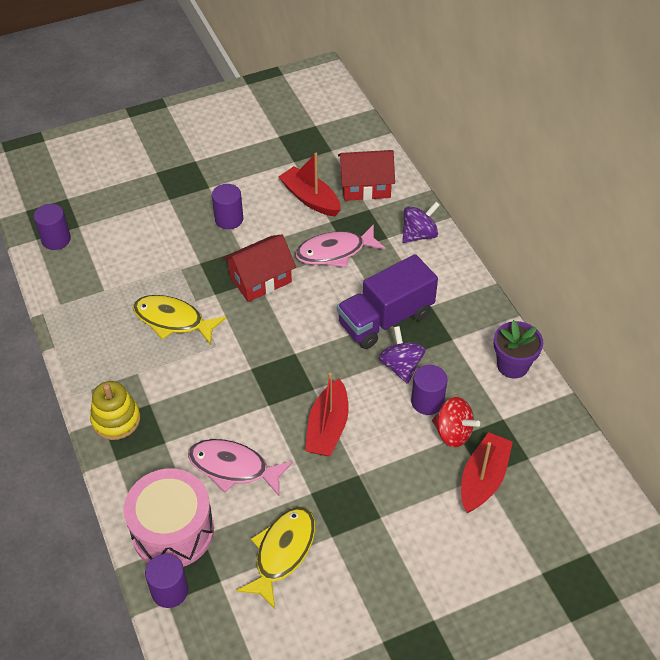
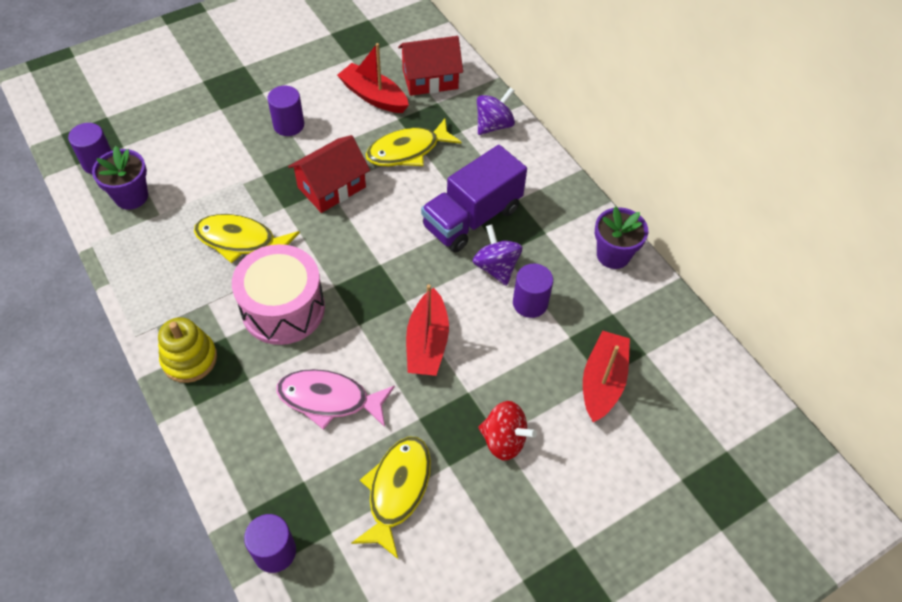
camera: 10 degrees left, 5 degrees up
(81, 272) = (131, 196): none -> purple flower pot
(173, 531) = (269, 480): pink drum -> pink drum (283, 309)
(335, 252) = (408, 151): pink fish -> yellow fish
(453, 433) = (562, 334): red spinning top -> red spinning top (504, 440)

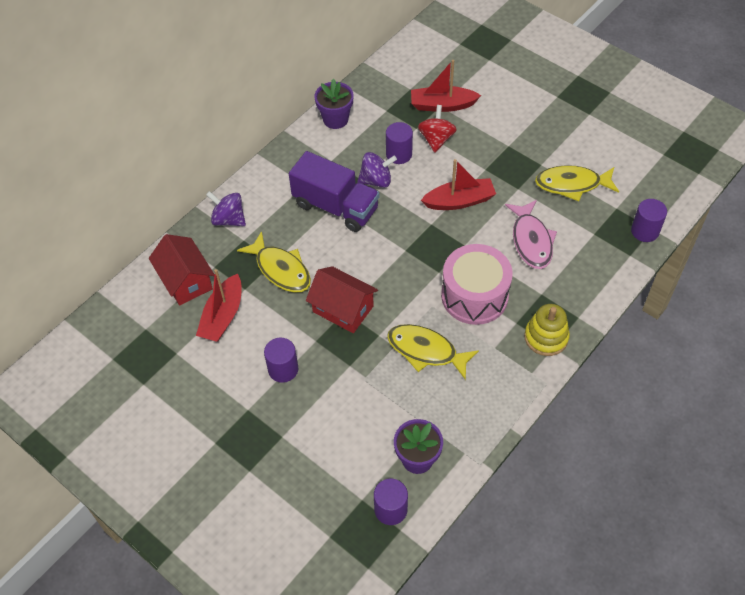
camera: 105 degrees left, 0 degrees up
(241, 241) = (426, 351): yellow fish -> yellow fish turned 120 degrees clockwise
(496, 267) = (376, 180): purple spinning top -> purple spinning top turned 150 degrees counterclockwise
(504, 440) = (509, 142): red spinning top -> red spinning top (436, 139)

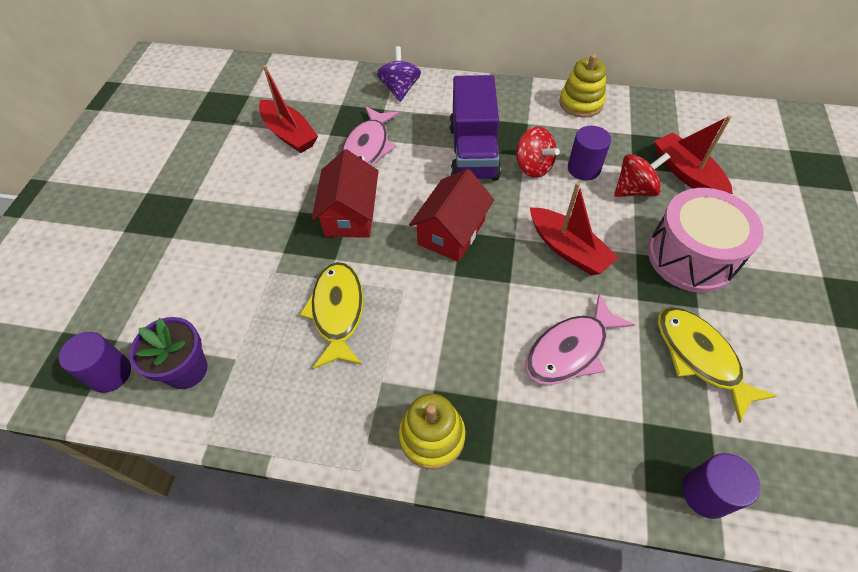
camera: 60 degrees right, 0 degrees up
(185, 280) = (314, 94): red house -> red house (451, 232)
(223, 316) = (289, 134): red boat -> red boat turned 120 degrees counterclockwise
(281, 269) = (368, 148): yellow fish -> pink fish
(283, 369) = (251, 202): purple cylinder -> none
(335, 119) = (581, 103): purple flower pot -> yellow stacking toy
(376, 180) = (533, 167): purple spinning top -> red spinning top
(474, 296) = (444, 325): pink drum -> pink drum (691, 256)

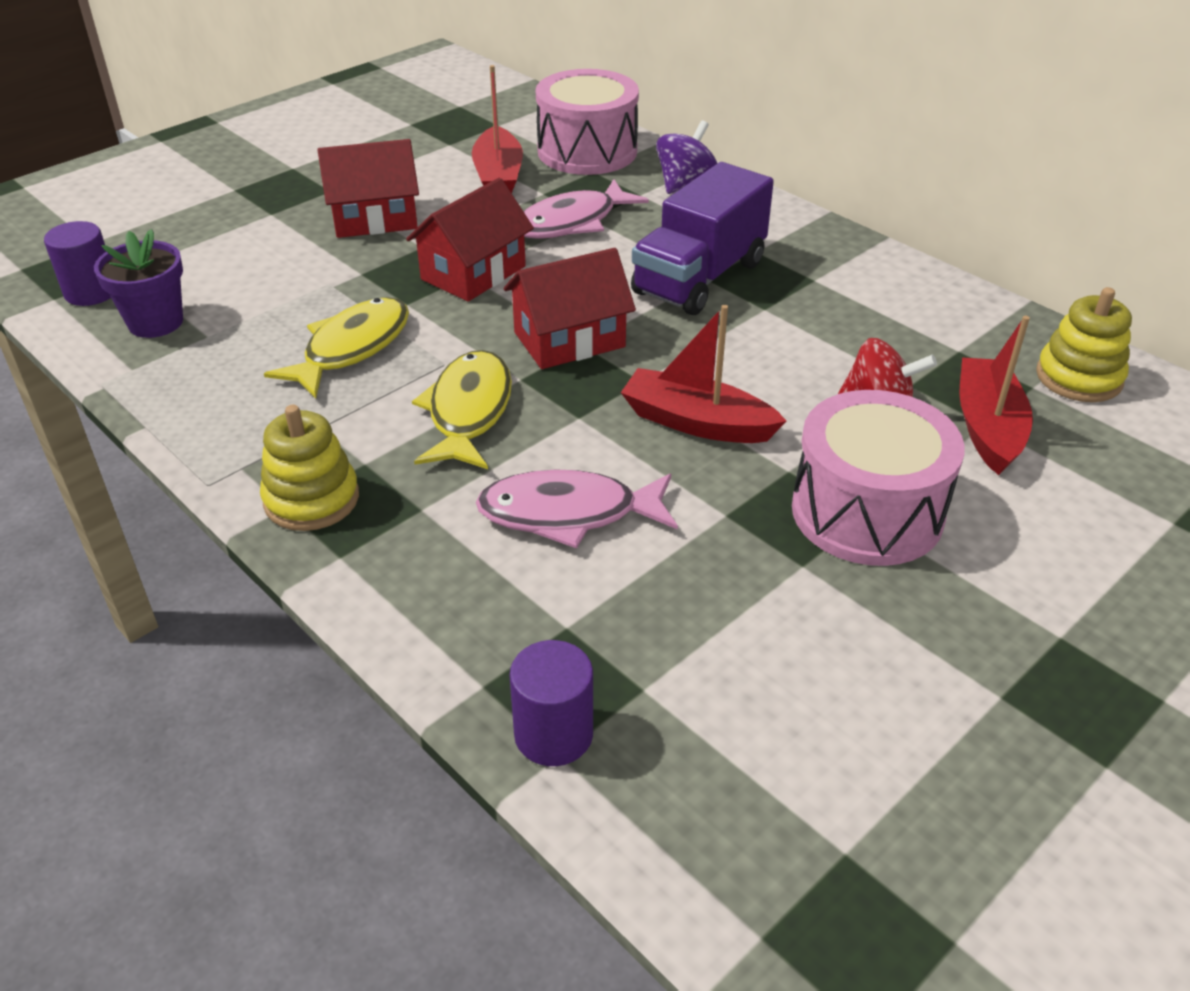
camera: 35 degrees right, 15 degrees down
(246, 205) = (374, 218): none -> red house
(323, 91) = (587, 151): none -> pink drum
(533, 167) = (761, 324): red spinning top -> none
(568, 249) = (697, 422): red boat -> red boat turned 120 degrees clockwise
(581, 103) = (924, 289): yellow stacking toy -> yellow stacking toy (1079, 377)
(583, 169) = (831, 356): purple cylinder -> none
(700, 357) = (732, 612): yellow fish -> yellow fish (468, 411)

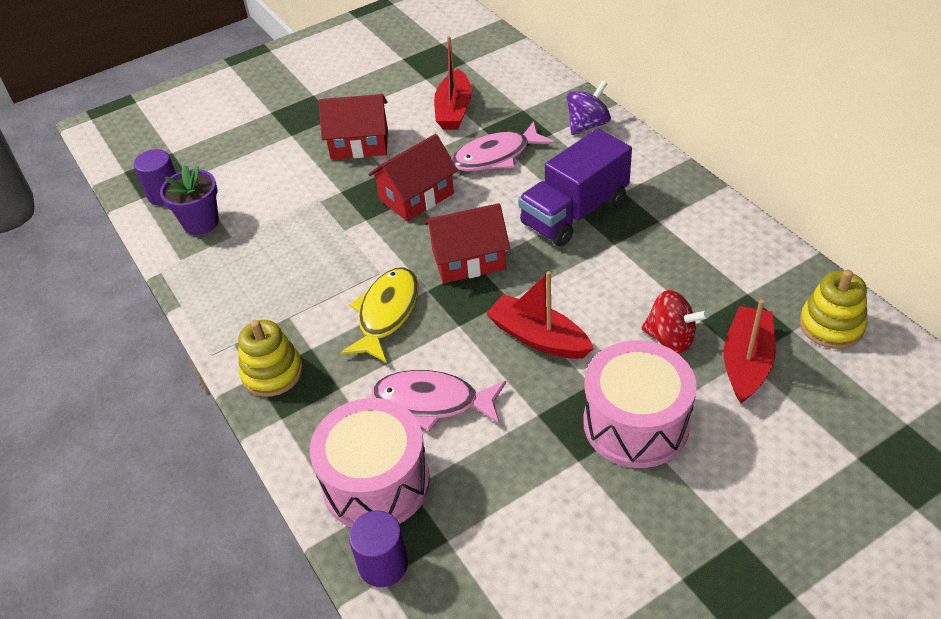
camera: 15 degrees right, 5 degrees up
(351, 348) = (321, 254): yellow fish -> none
(587, 151) = (523, 91): pink drum -> pink drum (376, 482)

